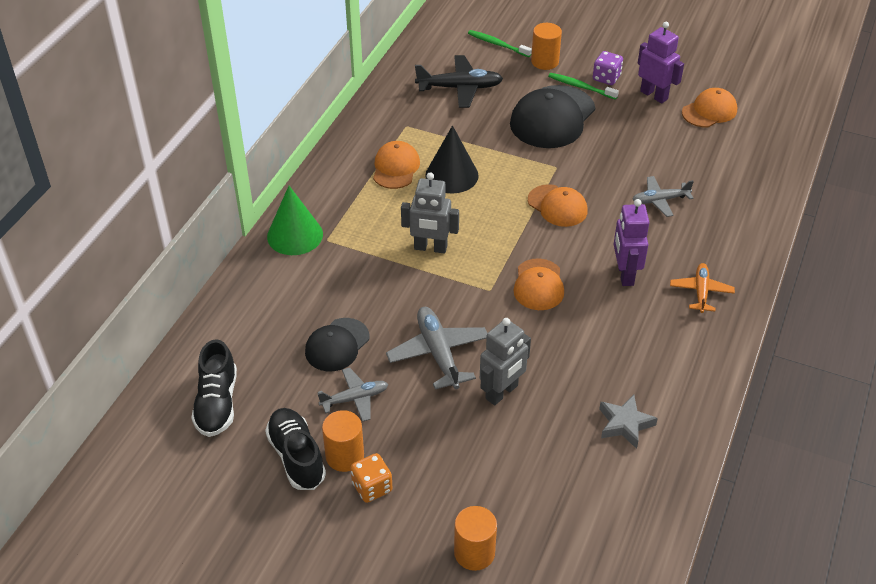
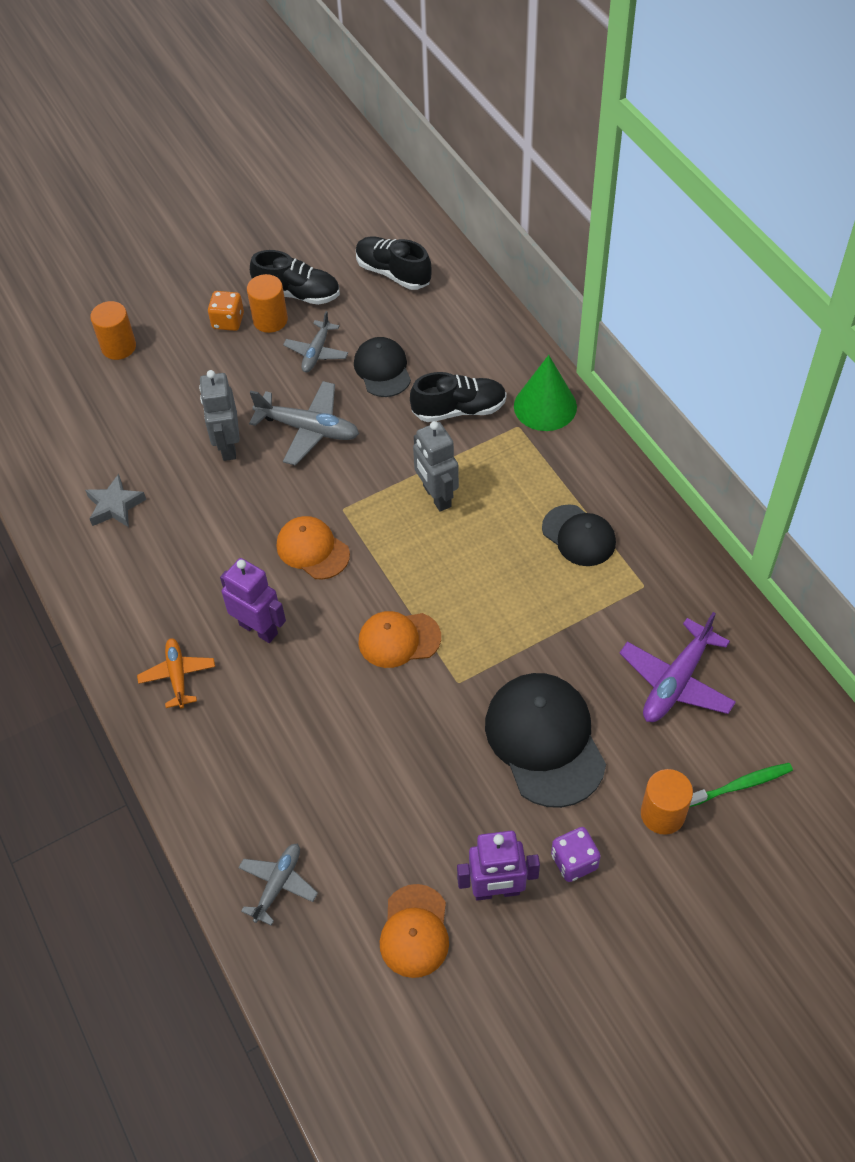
camera: 130 degrees right, 10 degrees up
(339, 278) = (459, 410): none -> black shoe
(396, 168) = (579, 536): orange cap -> black cap
(430, 248) = (436, 496): grey robot -> grey robot turned 75 degrees counterclockwise
(452, 175) = (526, 577): black cone -> none
(460, 88) = (676, 681): black plane -> purple plane
(580, 87) = (579, 816): green toothbrush -> none
(660, 200) = (322, 742): grey plane -> grey plane (278, 884)
(701, 292) = (178, 676): orange plane -> orange plane turned 150 degrees counterclockwise

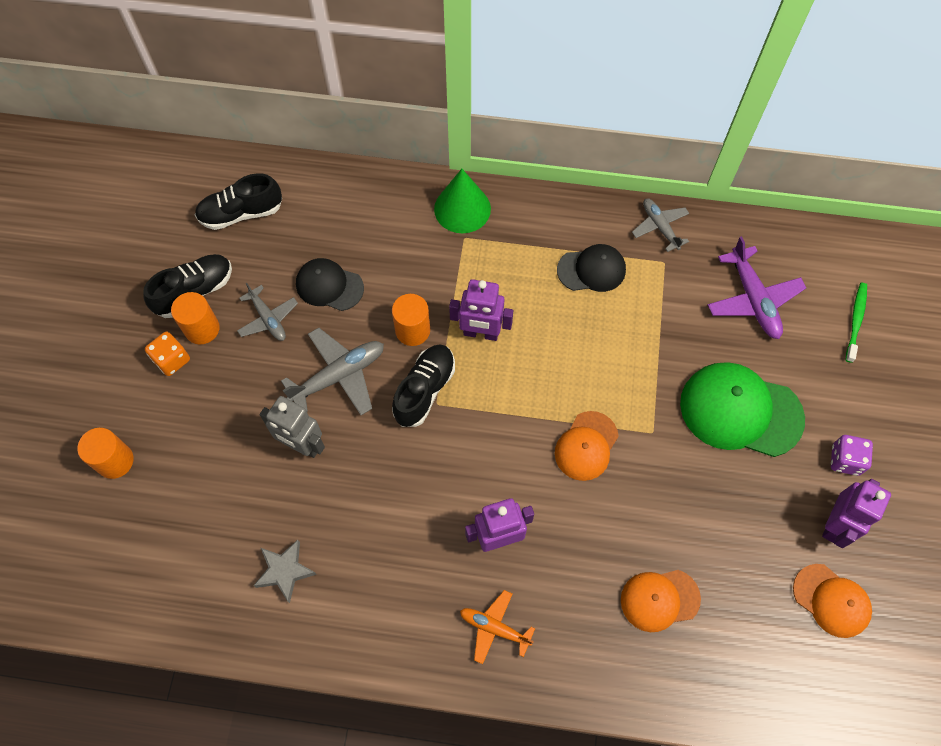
camera: 55 degrees left, 10 degrees up
(278, 884) = (732, 672): grey plane -> grey plane (660, 227)
(312, 549) = (457, 450): orange cap -> orange cap (659, 599)
(436, 496) = (481, 333): grey robot -> purple robot
(459, 410) = (415, 263): black shoe -> black shoe (424, 390)
(545, 740) = (740, 411): black cap -> green cap
(662, 814) = (845, 381): orange cylinder -> orange cylinder (412, 330)

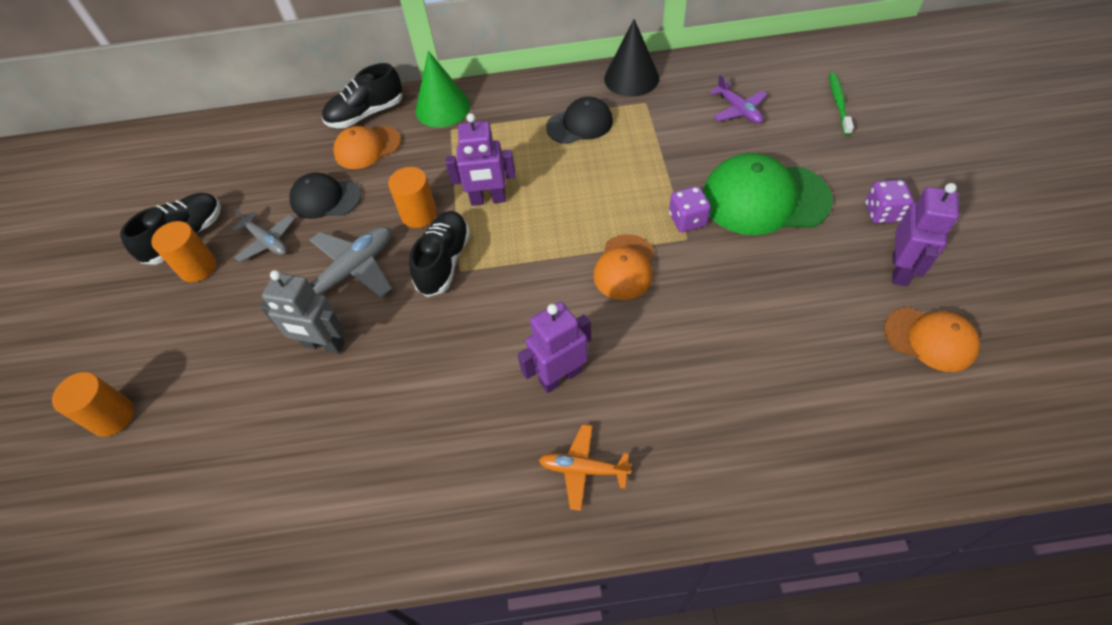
camera: 10 degrees left, 10 degrees down
(172, 360) = (168, 303): orange dice -> none
(241, 213) = (225, 162): black shoe -> black shoe (366, 114)
(285, 571) = (327, 477): grey star -> none
(659, 599) = (753, 388): orange cap -> orange cap (367, 147)
(660, 227) = (631, 78): grey plane -> black cone
(660, 412) = (687, 220): none -> purple dice
(753, 300) = (738, 110): purple plane -> purple plane, size x0.64

